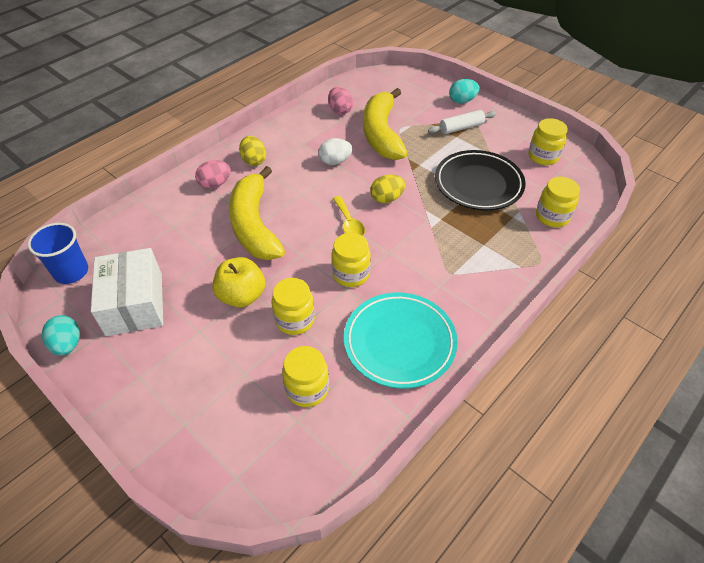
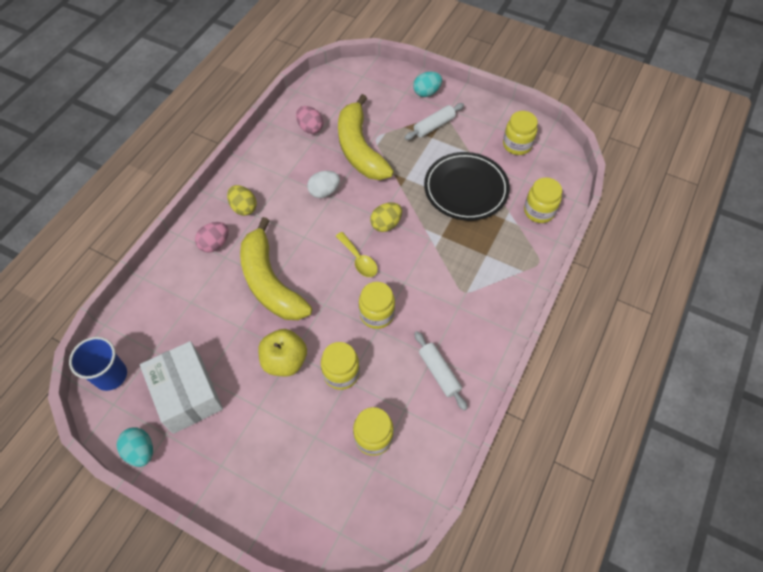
camera: 15 degrees left, 10 degrees up
(399, 342) = (439, 373): turquoise plate -> white rolling pin

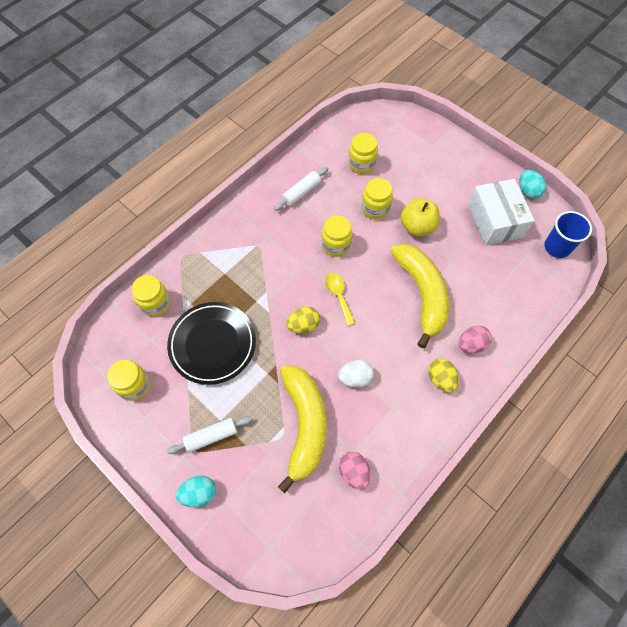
camera: 165 degrees left, 5 degrees up
(439, 373) = (301, 192): white rolling pin -> white rolling pin turned 60 degrees clockwise

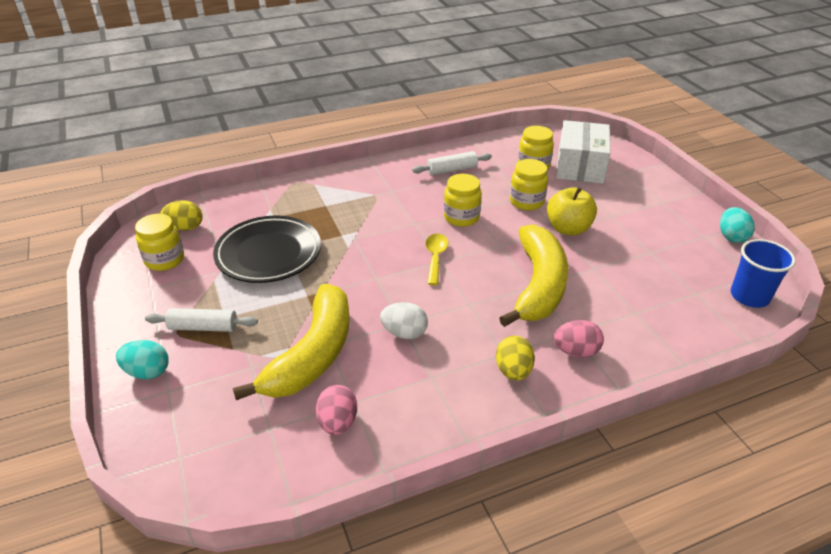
camera: 25 degrees right, 25 degrees down
(155, 303) = (240, 207): yellow jar -> none
(303, 325) = (377, 269): yellow egg -> yellow egg (185, 227)
(495, 220) = (673, 250): white box -> white box (580, 166)

